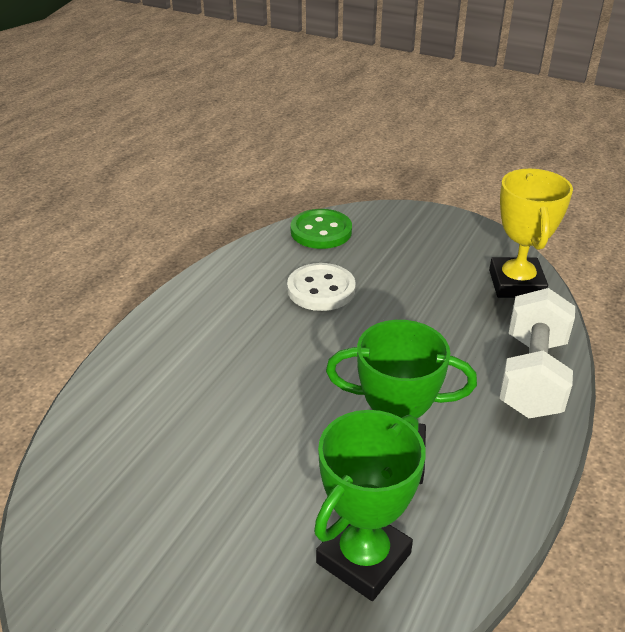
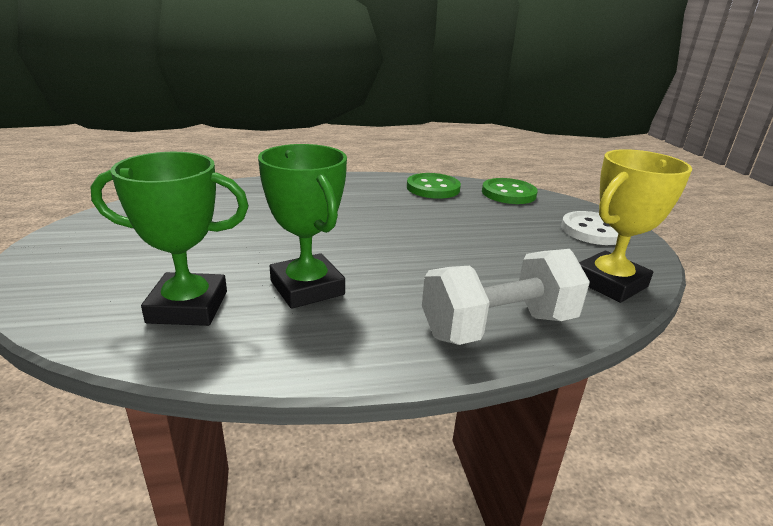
camera: 50 degrees right, 10 degrees down
(259, 268) = (433, 188): none -> green button
(321, 289) = (447, 211): white button -> white button (593, 231)

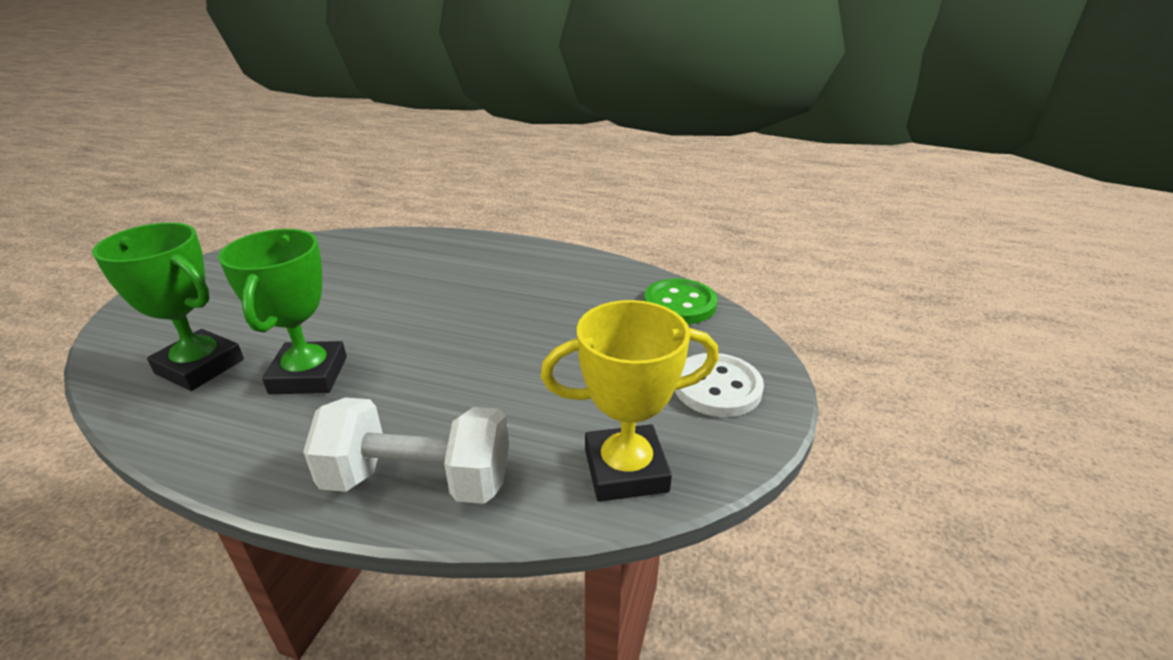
camera: 30 degrees right, 5 degrees up
(433, 188) = (594, 277): green button -> none

